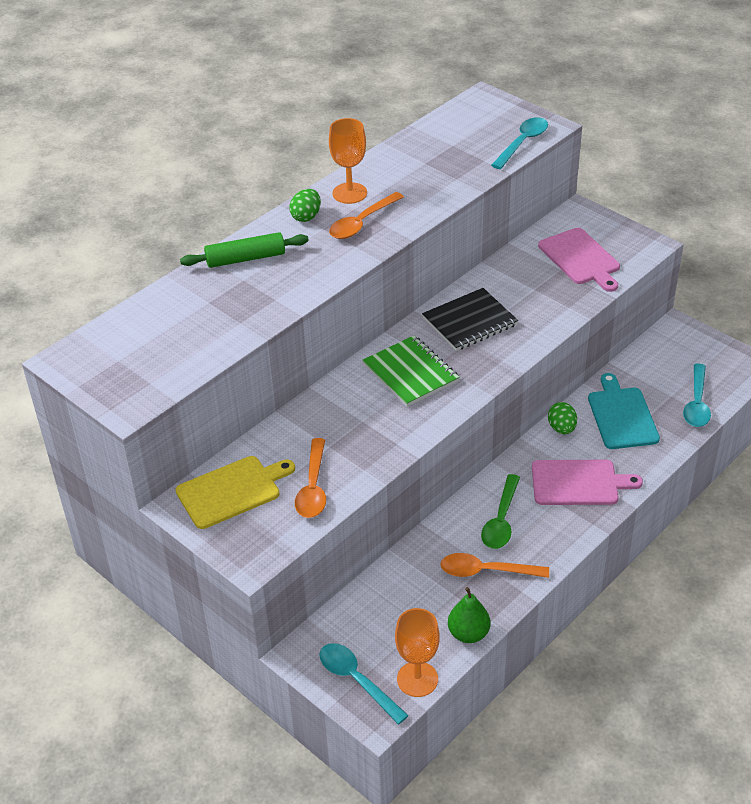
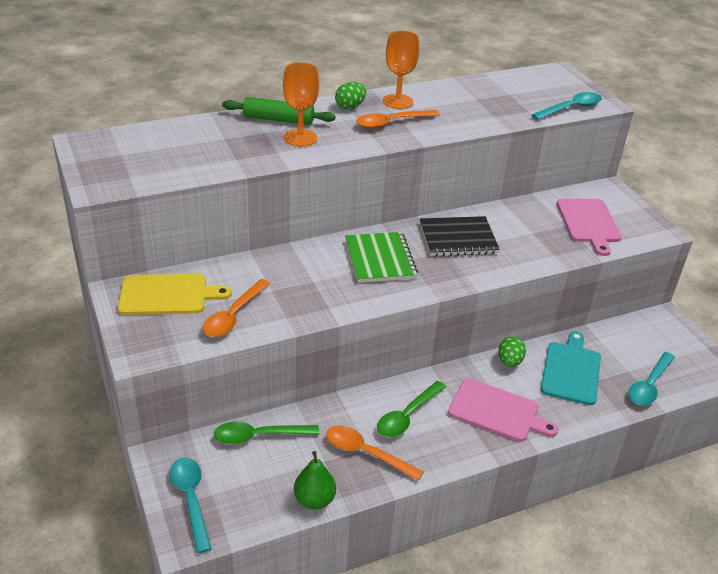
camera: 20 degrees right, 5 degrees down
(377, 596) = (259, 436): none -> green spoon
(417, 679) = (242, 520): orange goblet -> orange goblet (300, 138)

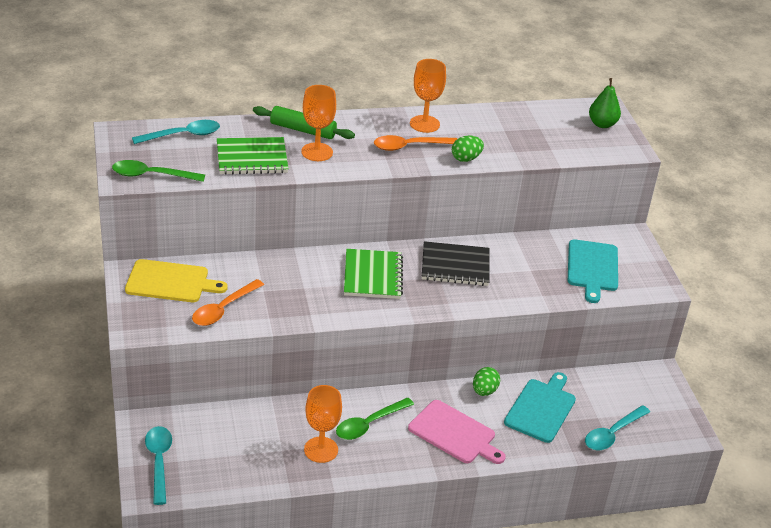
camera: 10 degrees right, 0 degrees up
(234, 151) = (252, 158): none -> green notebook
(259, 436) = (230, 420): green spoon -> green spoon (151, 175)
(314, 500) = (263, 480): green pear -> green pear (602, 124)
(350, 107) = (375, 124): green egg -> green egg (466, 159)
(366, 453) = (321, 450): orange spoon -> orange goblet
(571, 108) = (596, 151): turquoise spoon -> turquoise spoon (183, 135)
(588, 223) = (592, 268): pink cutting board -> turquoise cutting board

